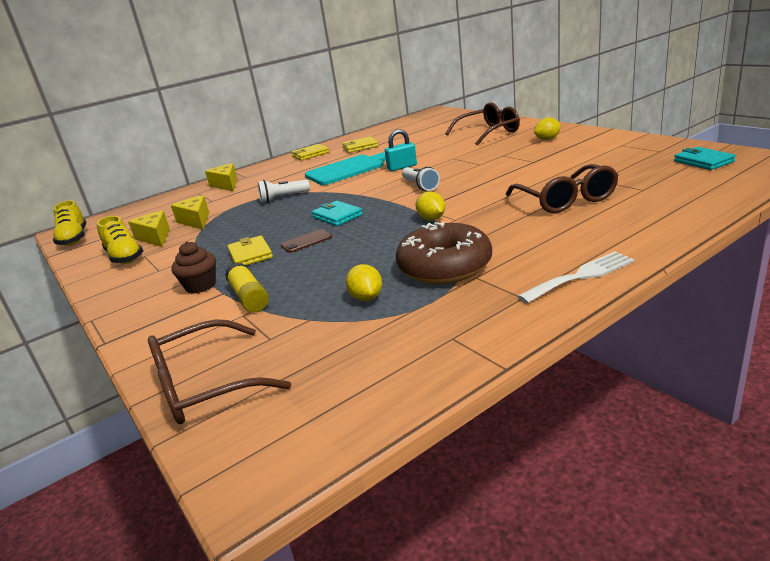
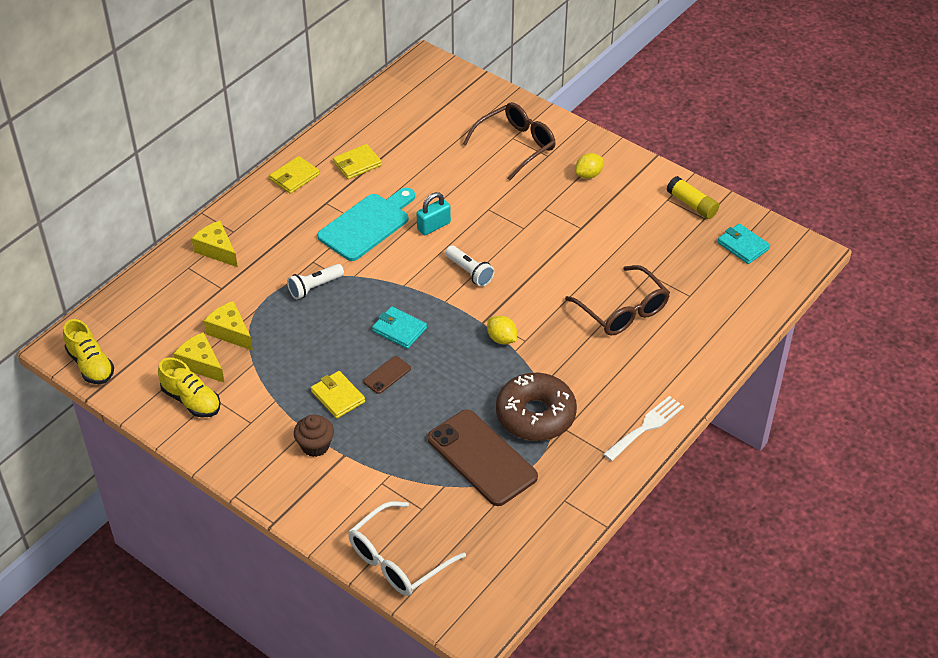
camera: 20 degrees left, 20 degrees up
(205, 386) = (397, 560): brown glasses -> white glasses
(249, 297) = (374, 460): yellow glue stick -> yellow glue stick (692, 204)
(366, 298) = (482, 458): yellow lemon -> brown phone

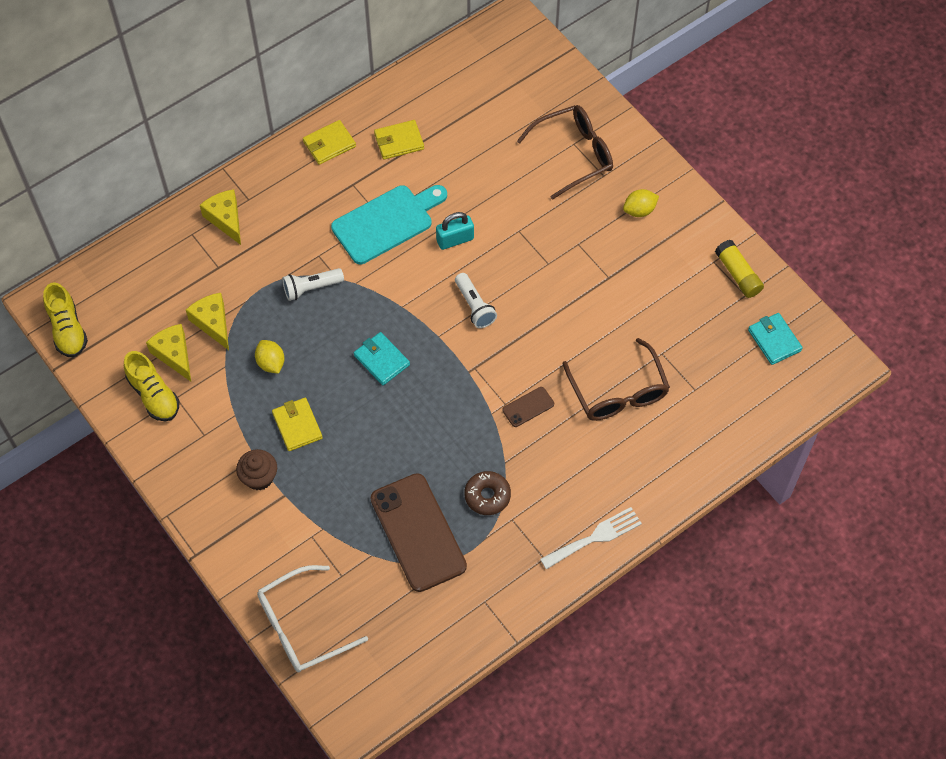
camera: 15 degrees right, 15 degrees up
(387, 375) = (353, 412): brown phone -> brown phone (528, 407)
(501, 339) = (482, 396): yellow lemon -> yellow lemon (271, 363)
(535, 415) = (487, 496): brown donut -> brown donut, size x0.55

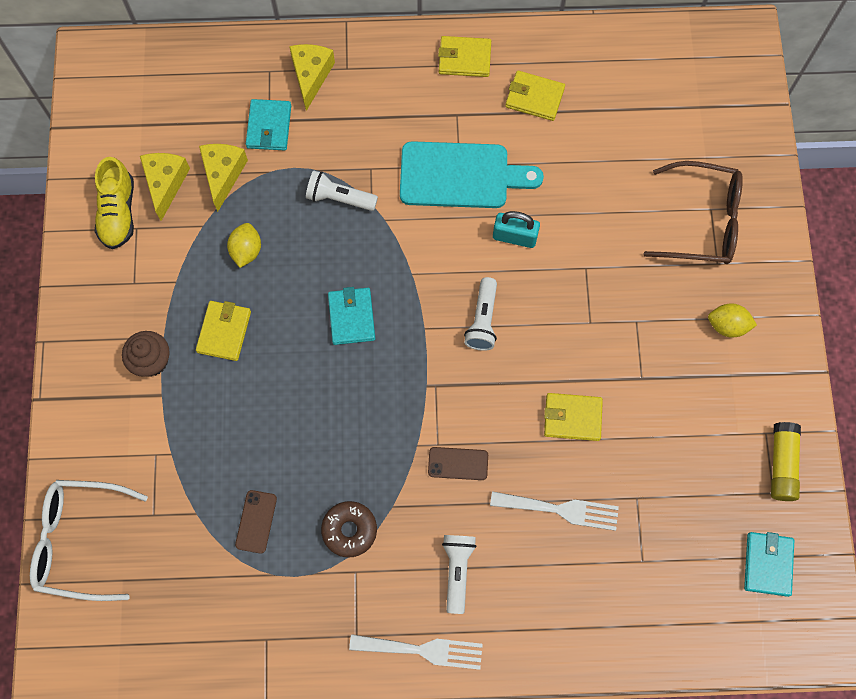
camera: 35 degrees right, 10 degrees up
(67, 329) = (90, 96): yellow shoe -> none
(221, 271) = (269, 127): none -> turquoise wallet
(418, 532) = (256, 521): brown phone -> brown phone, size x0.44
(579, 473) = (457, 570): none -> white flashlight
(582, 330) = (572, 417): none -> yellow wallet
(618, 392) = (560, 510): brown glasses -> white fork

